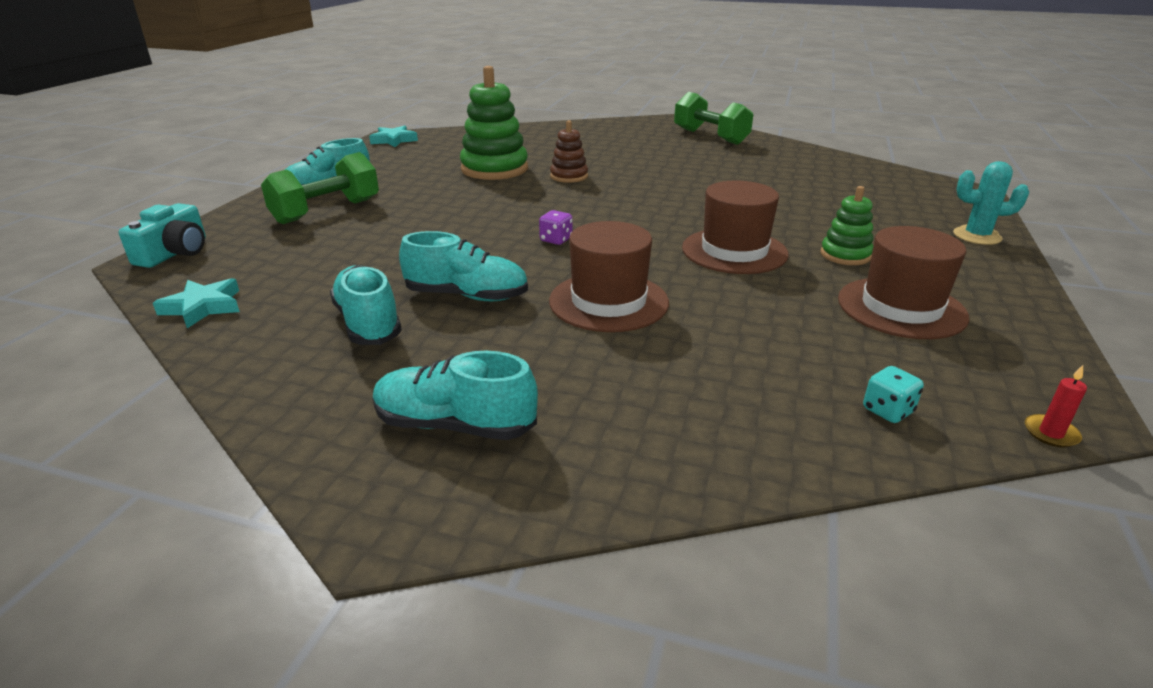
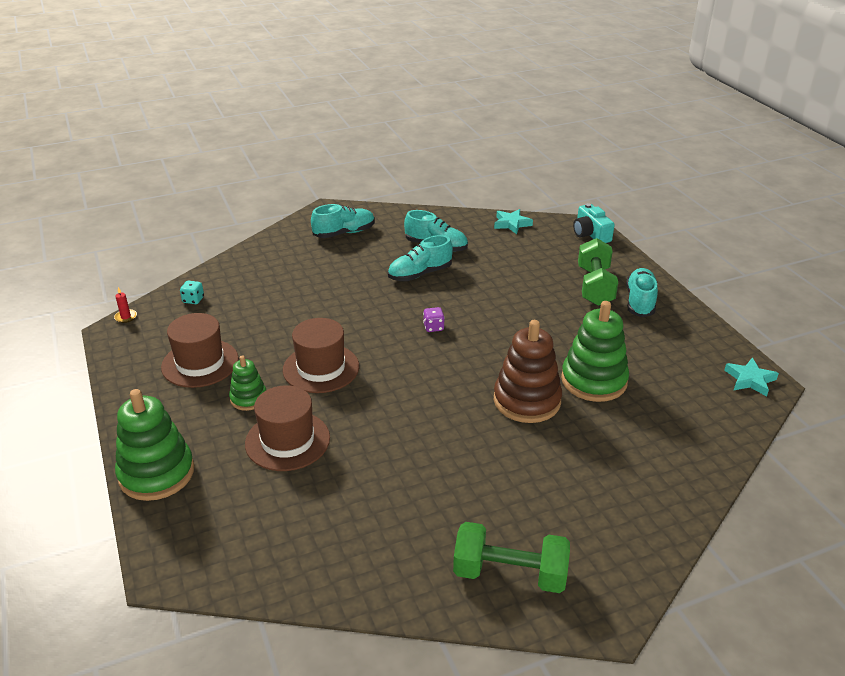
camera: 140 degrees right, 5 degrees up
(569, 176) = (527, 400): brown stacking toy -> brown stacking toy, size x1.82
(608, 302) = (352, 300): brown hat -> brown hat (287, 441)
(977, 236) = (156, 473): turquoise cactus -> green stacking toy

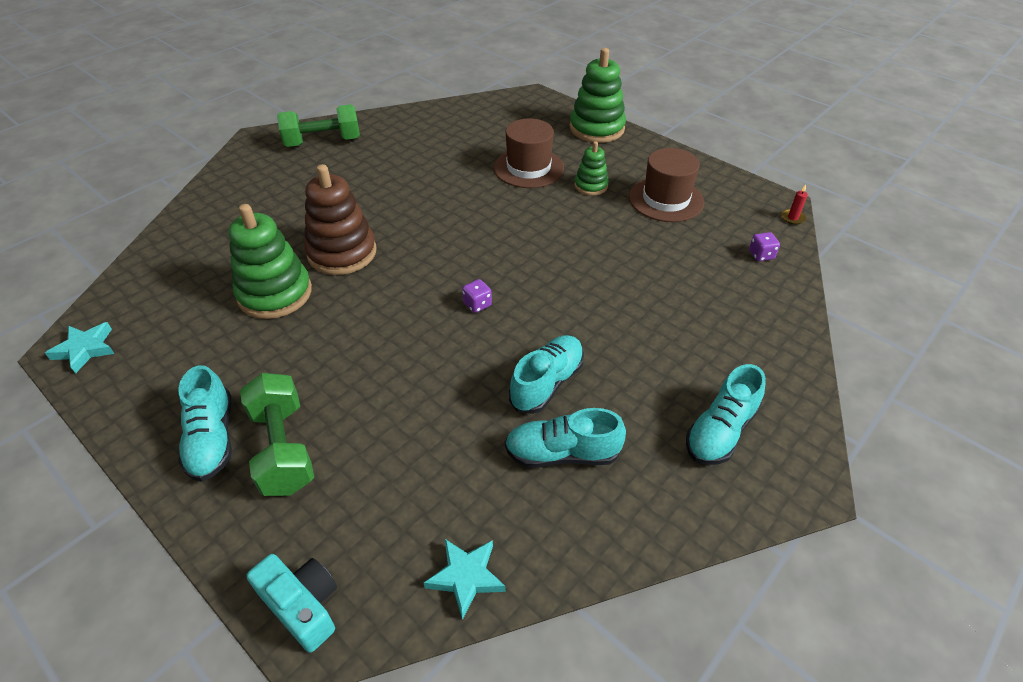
camera: 155 degrees right, 10 degrees up
(193, 300) = (761, 255): turquoise dice -> purple dice
(321, 368) = (556, 226): brown hat -> none

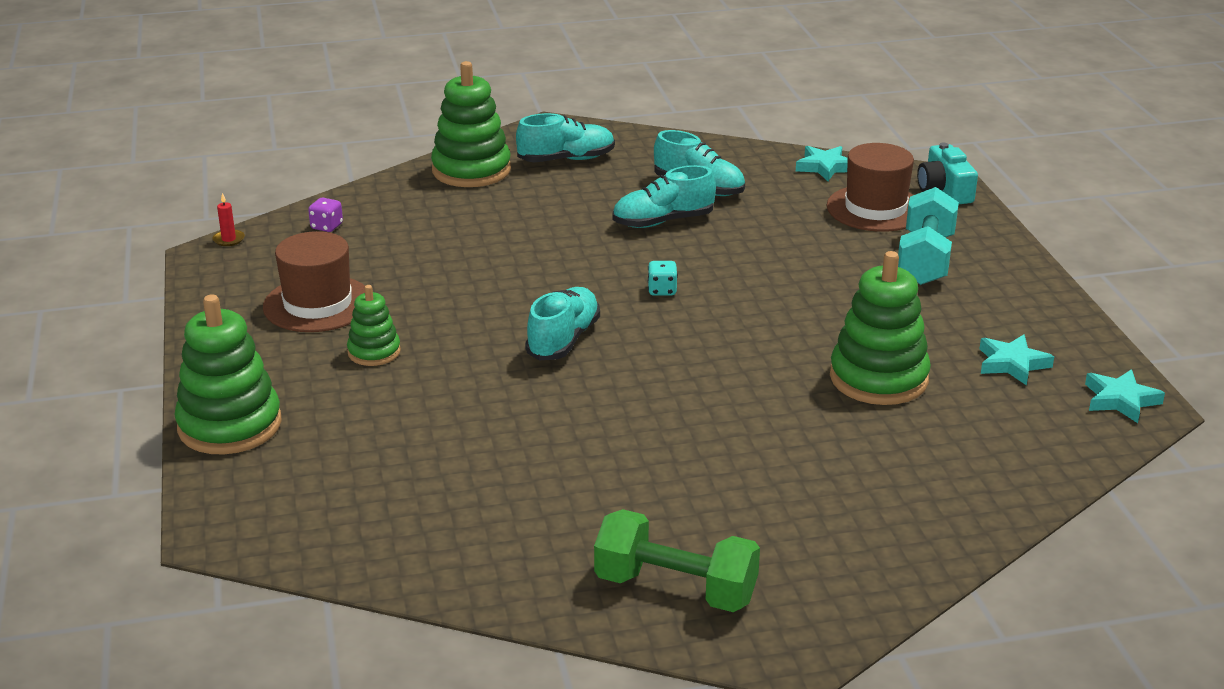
camera: 145 degrees left, 15 degrees down
(176, 350) = (1012, 364): none -> turquoise star
(212, 439) = (988, 285): turquoise shoe -> turquoise shoe (563, 340)
(283, 449) = (925, 260): green dumbbell -> turquoise dumbbell
(342, 253) = (769, 393): brown stacking toy -> none
(477, 304) = (662, 290): purple dice -> turquoise dice
(528, 168) = (414, 406): brown hat -> brown hat (875, 208)
(769, 368) = (471, 170): none -> green stacking toy

